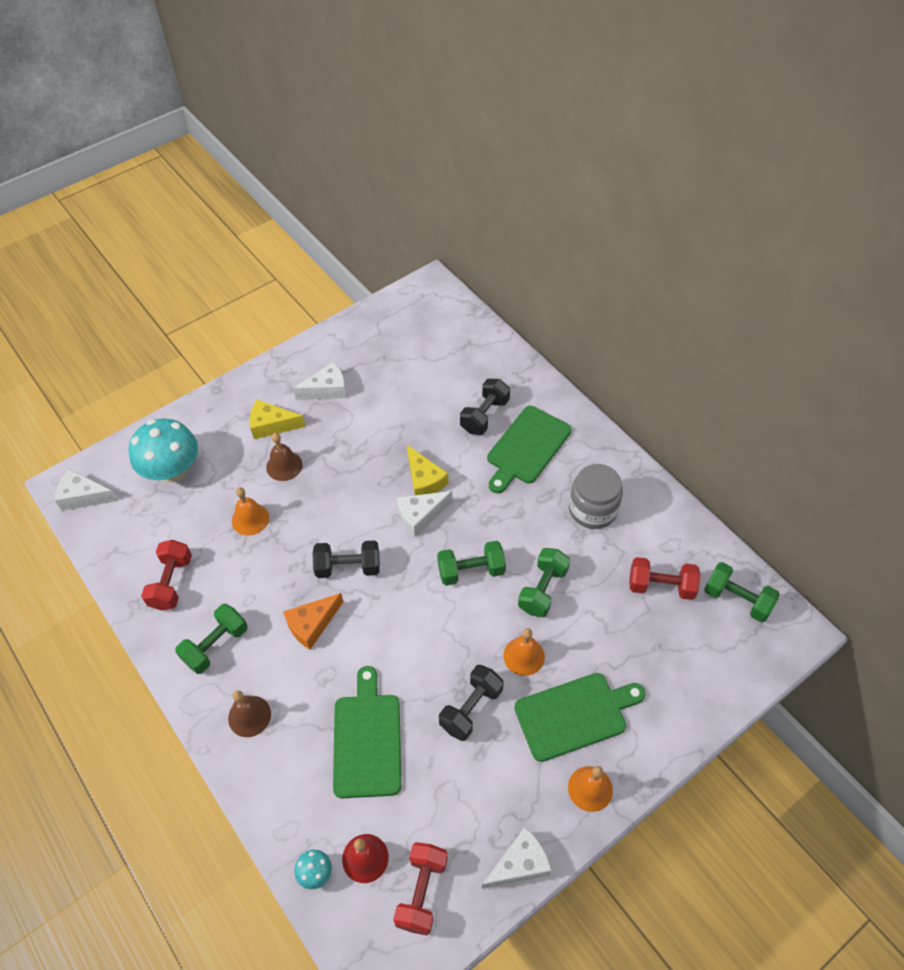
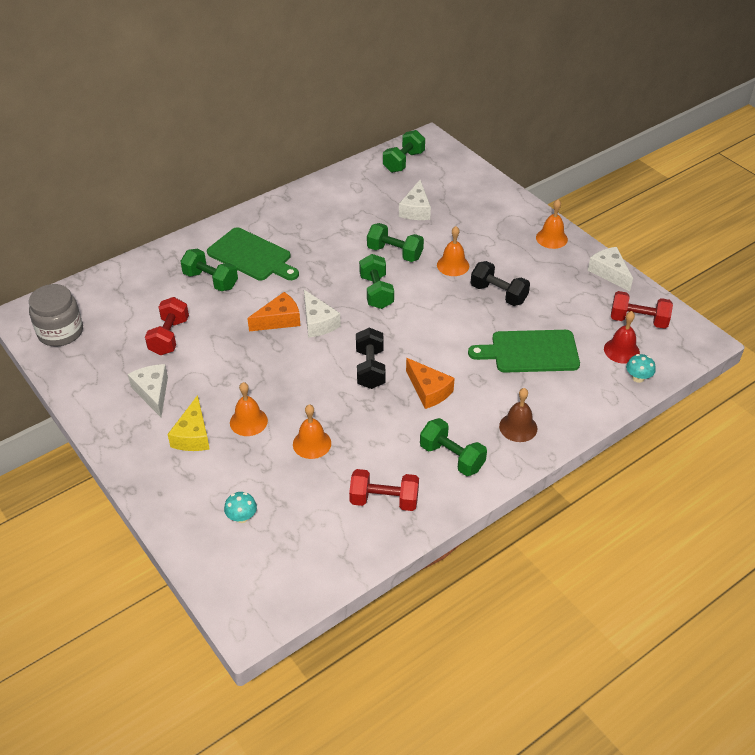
camera: 90 degrees left, 10 degrees down
(83, 496) = (268, 600): white cheese -> white cheese (416, 210)
(172, 470) = (242, 517): turquoise mushroom -> turquoise mushroom, size x0.43
(284, 466) = (248, 421): brown bell -> orange bell
(424, 480) = (279, 320): yellow cheese -> orange cheese
(484, 415) = (210, 280): black dumbbell -> green dumbbell
(575, 715) = (498, 242): green cutting board -> none
(592, 509) = (320, 223): grey jar -> grey jar (60, 332)
(661, 586) = (392, 194): red dumbbell -> red dumbbell (169, 337)

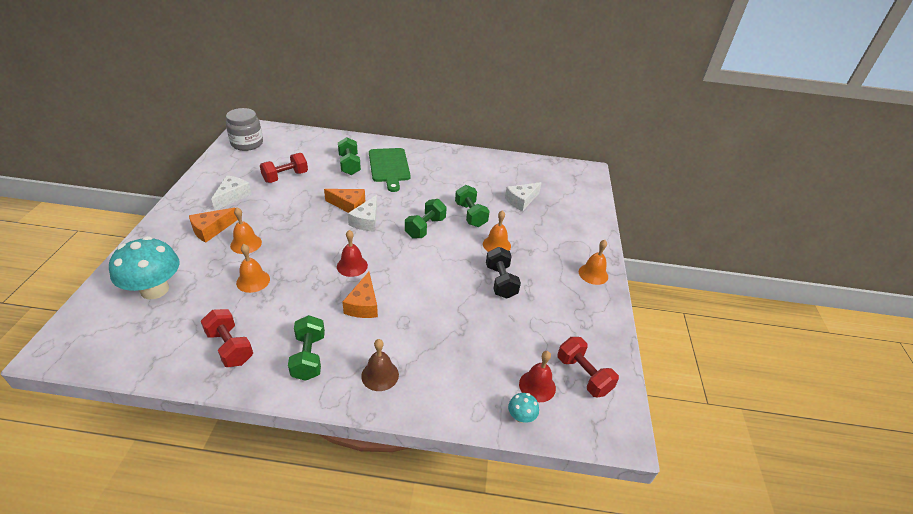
camera: 40 degrees right, 5 degrees down
(193, 435) = (211, 230): yellow cheese -> orange cheese
(242, 517) = (155, 290): turquoise mushroom -> turquoise mushroom, size x2.31
(370, 369) = (352, 266): black dumbbell -> red bell
(403, 162) = (554, 172): green dumbbell -> none
(530, 352) = (466, 333): green cutting board -> none
(609, 273) = (607, 325): white cheese -> none

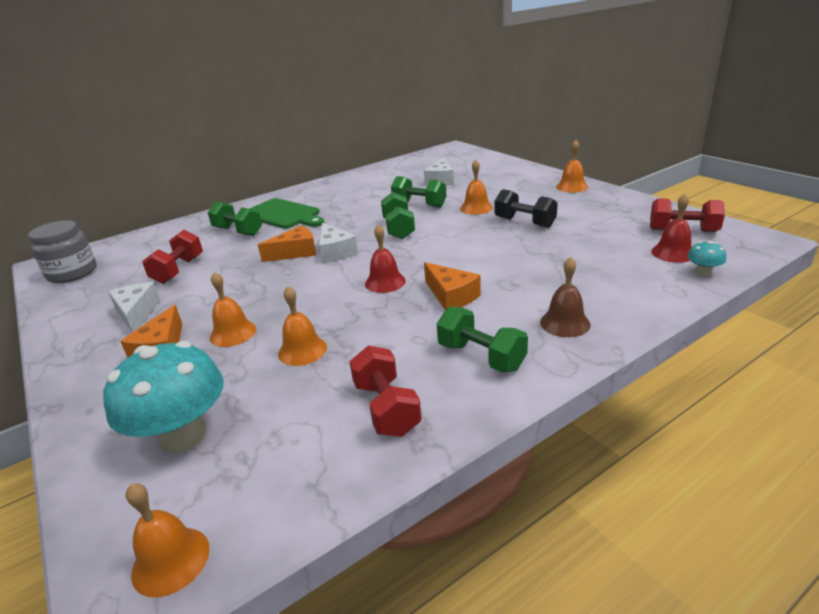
camera: 35 degrees left, 10 degrees down
(80, 346) = (171, 560): none -> orange bell
(230, 347) = (386, 408): red dumbbell -> red dumbbell turned 60 degrees clockwise

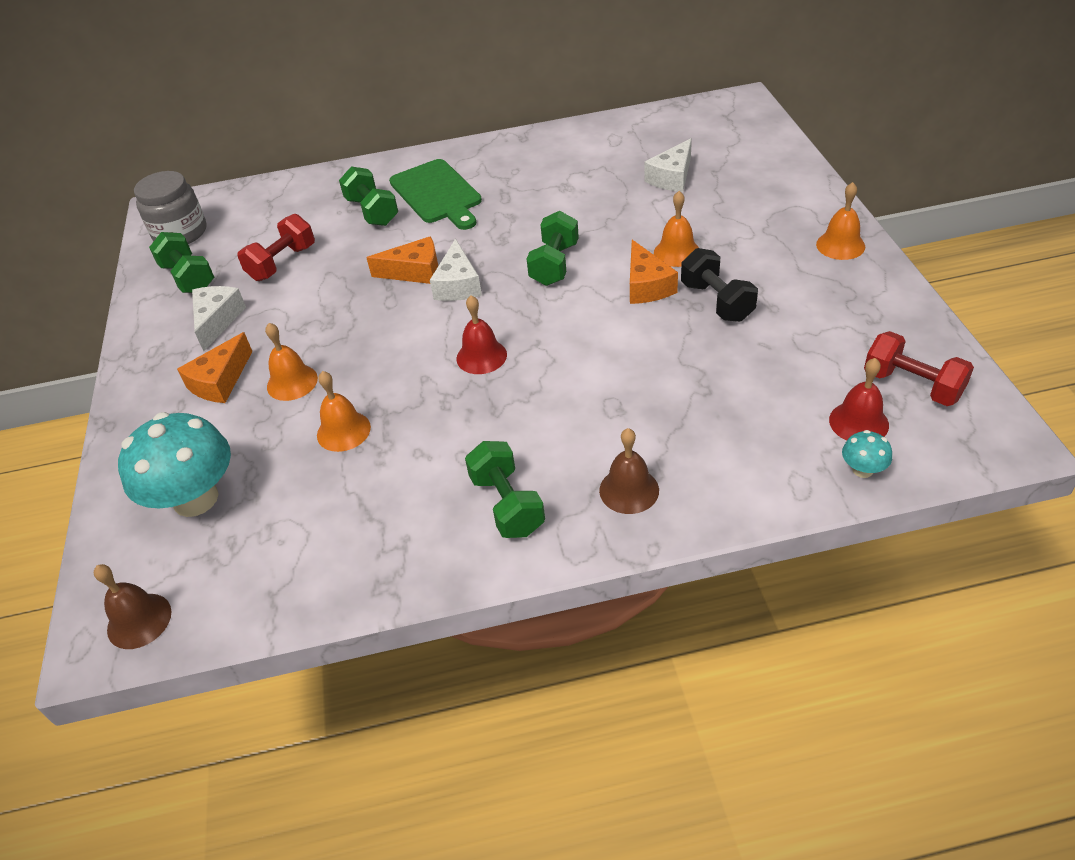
camera: 25 degrees right, 15 degrees up
(171, 560) = (139, 620): orange bell -> brown bell
(386, 408) = (377, 535): red dumbbell -> none
(419, 204) = (610, 223): green dumbbell -> green dumbbell (188, 278)
(451, 296) = (537, 404): orange cheese -> orange cheese (646, 285)

